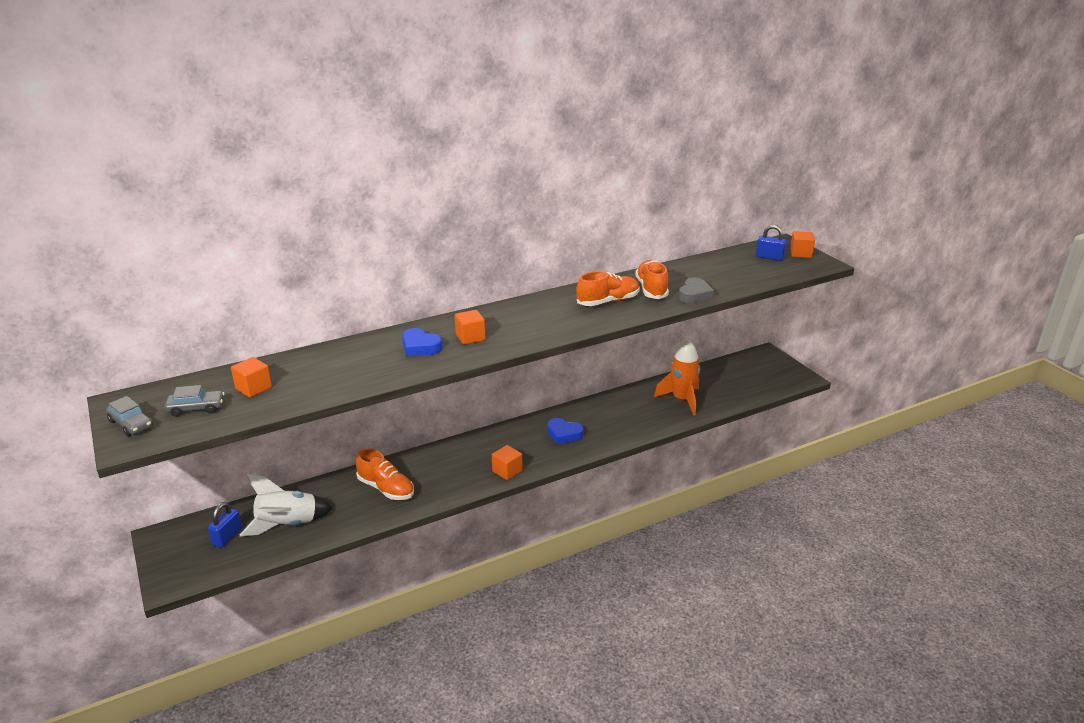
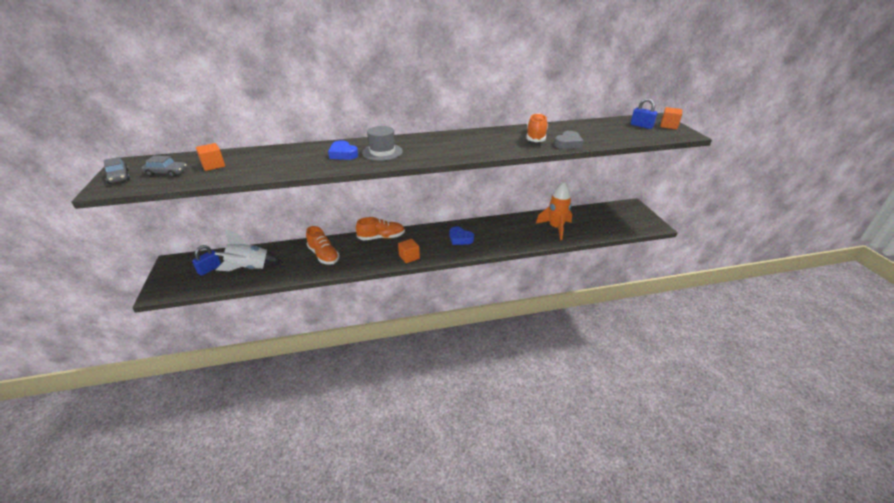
camera: 15 degrees right, 5 degrees up
(470, 337) = (382, 152): orange cube -> grey hat
(608, 301) = (498, 141): orange shoe -> orange shoe (381, 237)

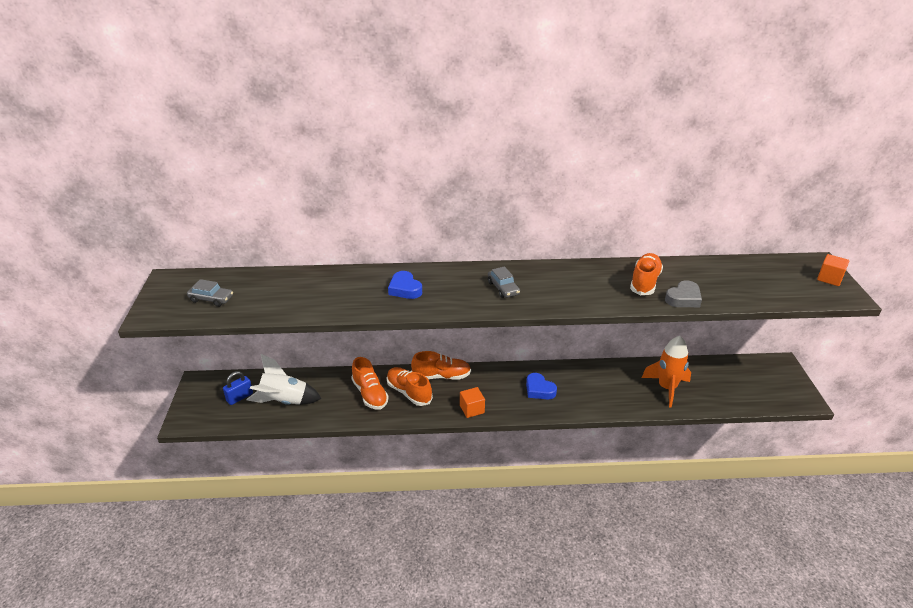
camera: 10 degrees right, 0 degrees up
(119, 177) = (162, 300): grey car -> grey car (503, 288)
(213, 165) = (260, 292): orange cube -> none
(356, 251) = (409, 392): none -> orange shoe
(382, 152) = (451, 290): grey hat -> none
(641, 126) = (791, 275): blue padlock -> none

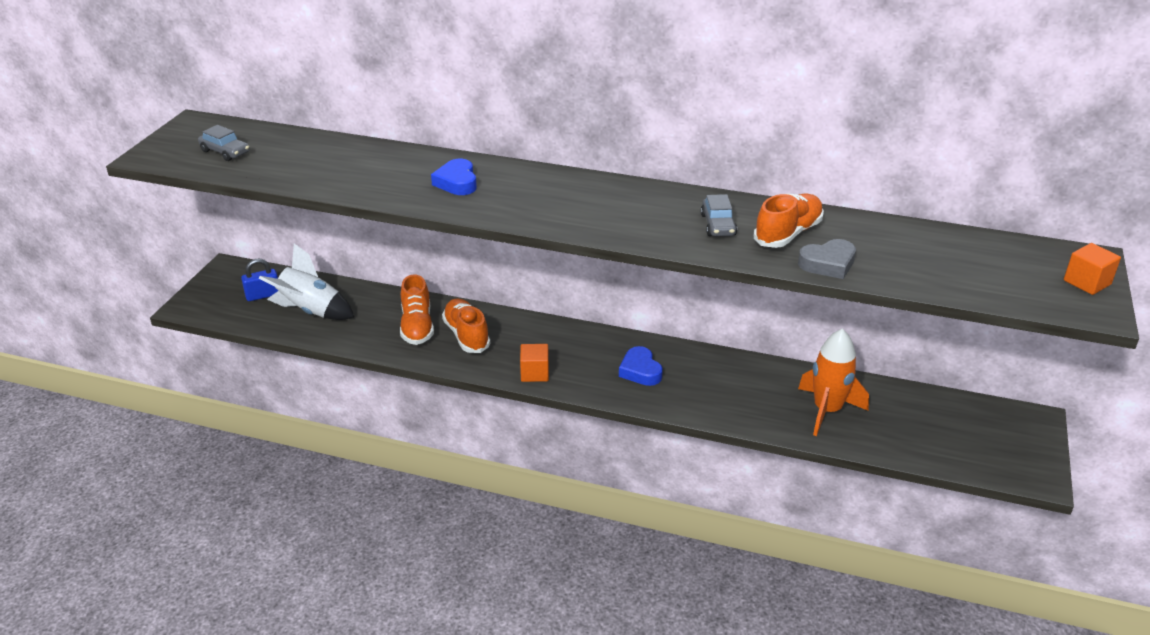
camera: 20 degrees right, 0 degrees up
(441, 376) = (520, 326): orange shoe -> none
(503, 288) = (583, 204): grey car -> grey car (718, 225)

